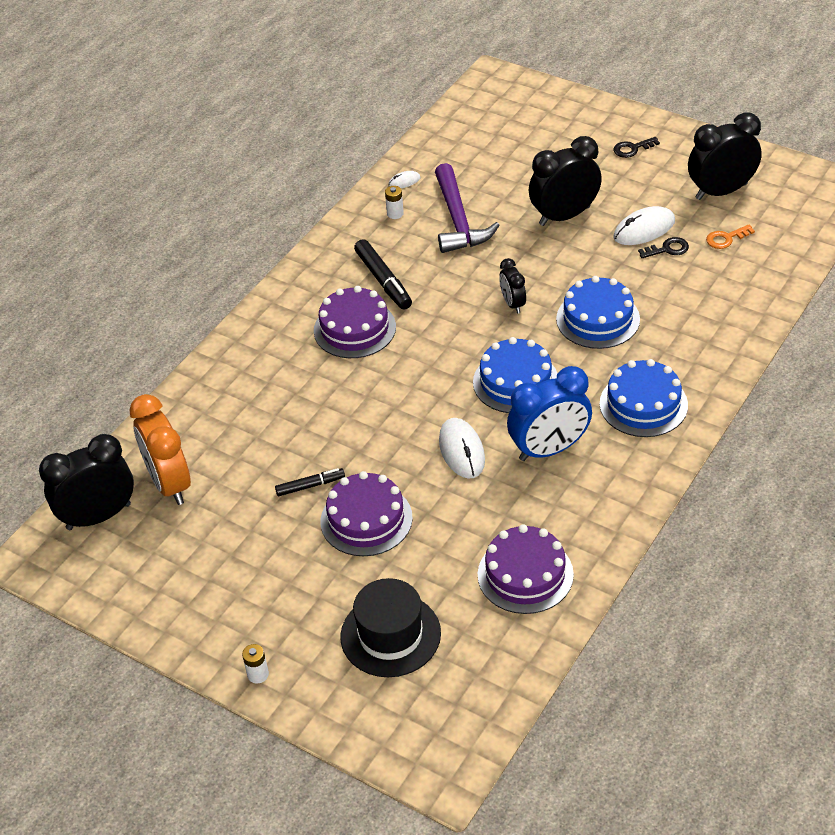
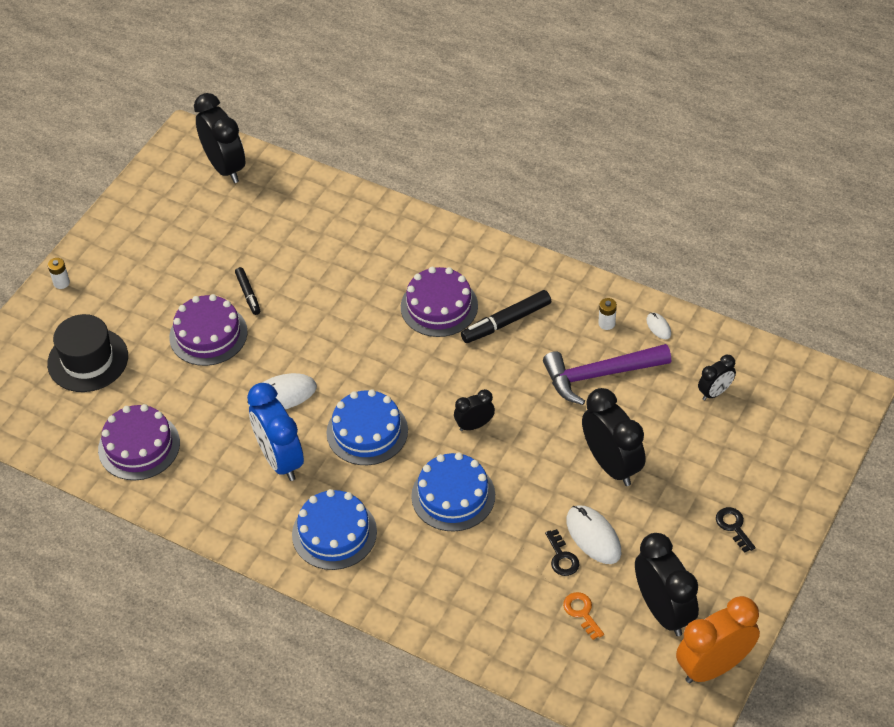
camera: 85 degrees right, 5 degrees up
(169, 484) = (256, 204): orange clock -> orange clock (713, 666)
(485, 152) = (715, 392): none -> black clock

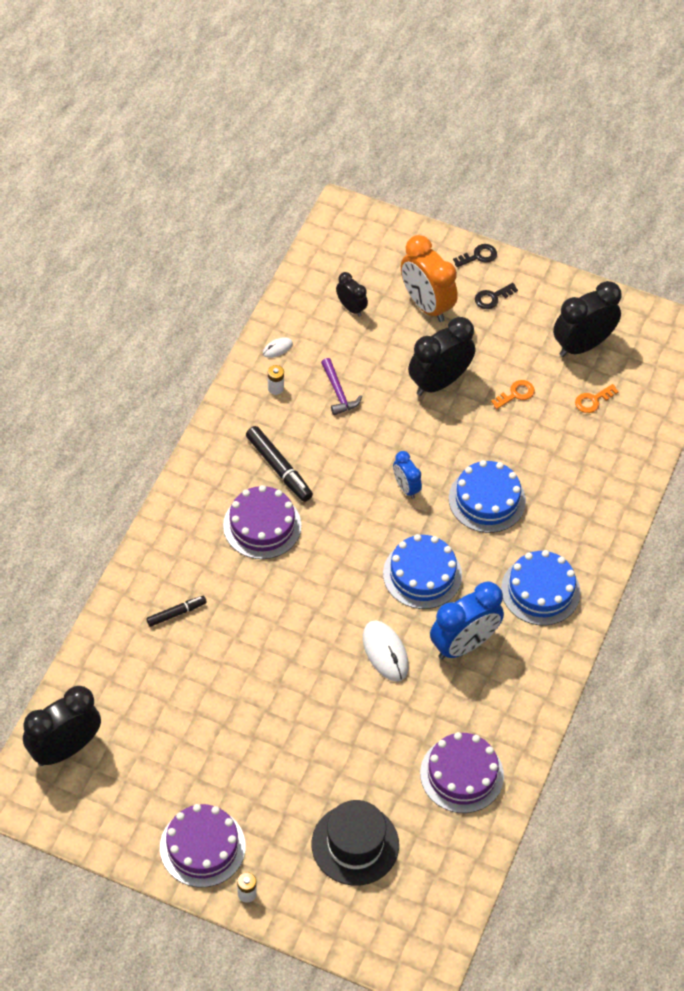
camera: 100 degrees left, 5 degrees up
(208, 334) = (312, 731): purple cake -> purple cake (202, 847)
(248, 294) = (254, 700): black marker -> black marker (176, 613)
(474, 425) = (406, 487): black clock -> blue clock
(562, 557) = (540, 416): black key -> black key (478, 256)
(593, 536) = (516, 394): white mouse -> orange key
(600, 375) = (338, 392): purple hammer -> purple hammer, size x0.56
(713, 666) = (628, 313): orange clock -> orange clock (426, 305)

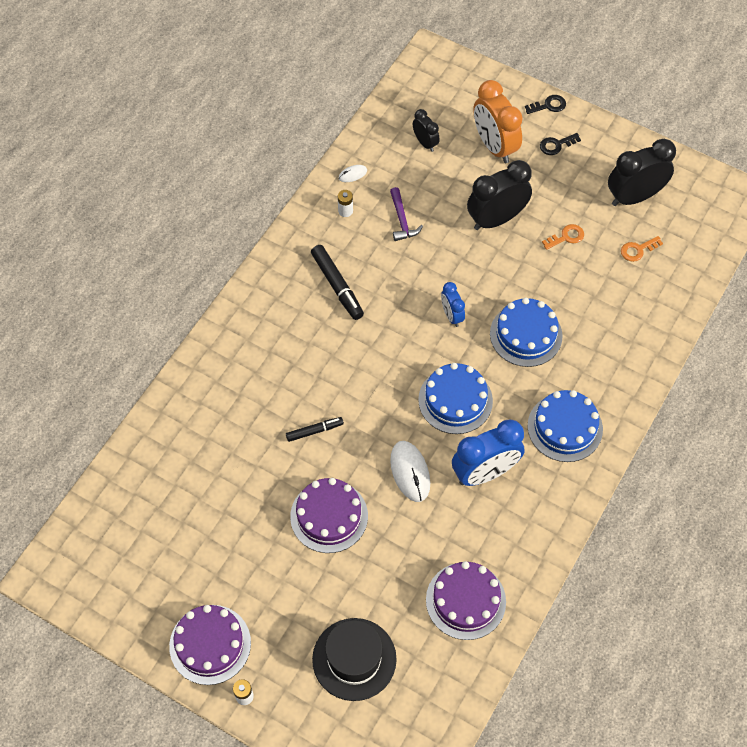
camera: 10 degrees right, 5 degrees up
(65, 749) = (99, 533): black clock -> none
(176, 613) = (222, 414): black marker -> black marker (314, 431)
(262, 525) = (313, 338): purple cake -> purple cake (329, 516)

